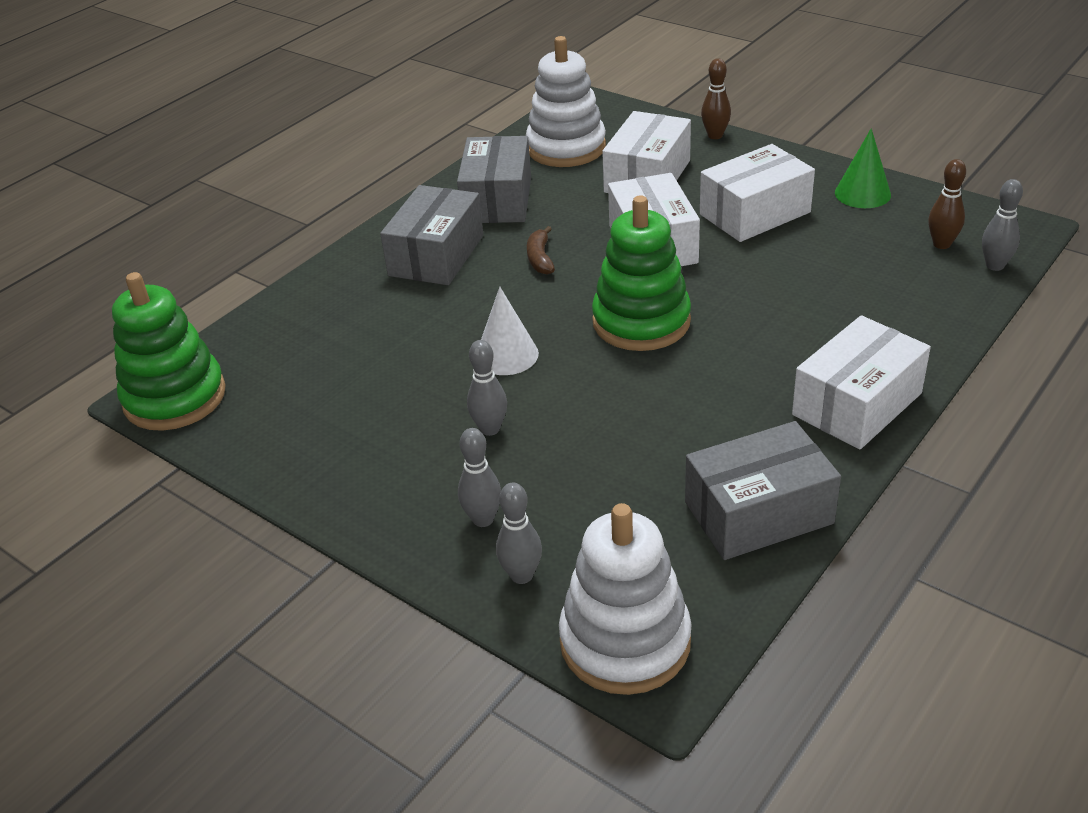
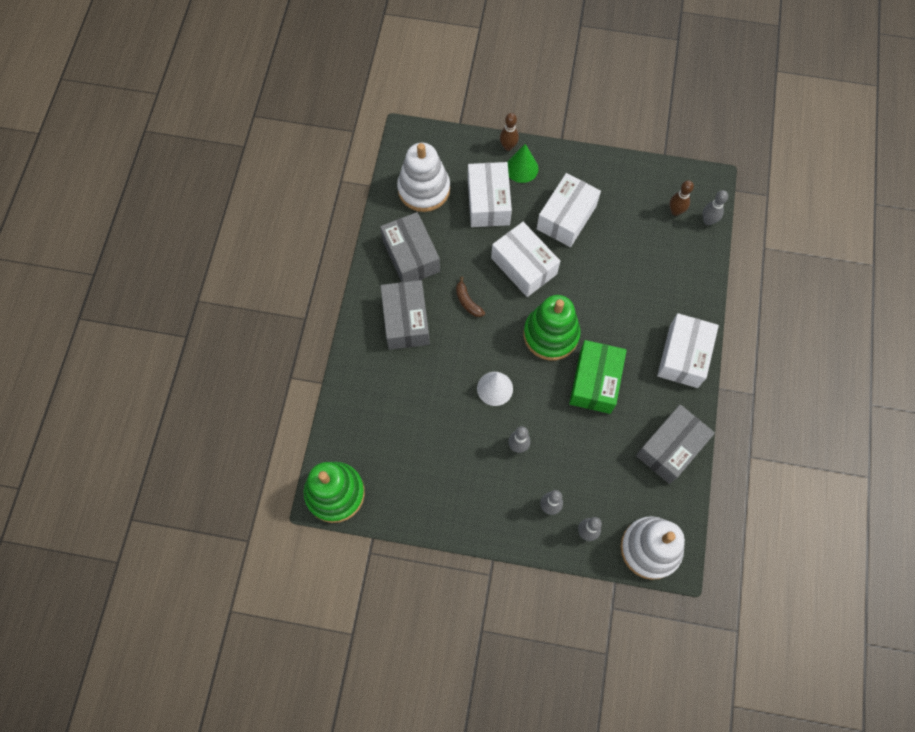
camera: 30 degrees left, 30 degrees up
(676, 392) = (595, 382): none -> green box
(862, 193) = (617, 178): green cone -> green cone (522, 168)

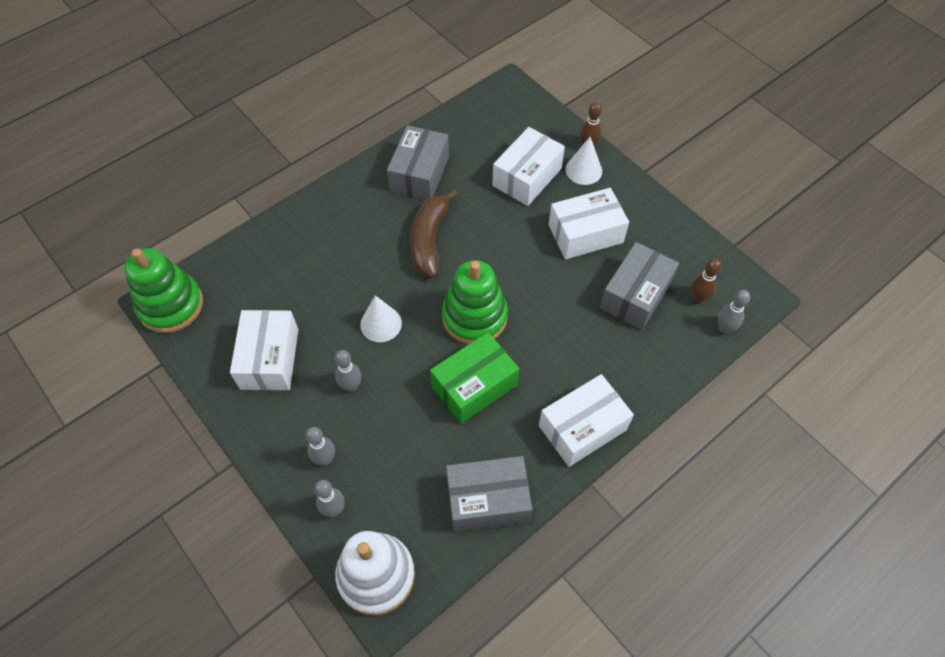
camera: 40 degrees right, 10 degrees down
(406, 321) = (364, 219): grey box -> grey box (635, 295)
(424, 189) = (482, 133): white stacking toy -> none
(467, 302) = (429, 240): brown banana -> brown banana, size x1.99
(522, 168) = (583, 170): green cone -> white cone
(524, 266) = (507, 246): white box -> white box (270, 359)

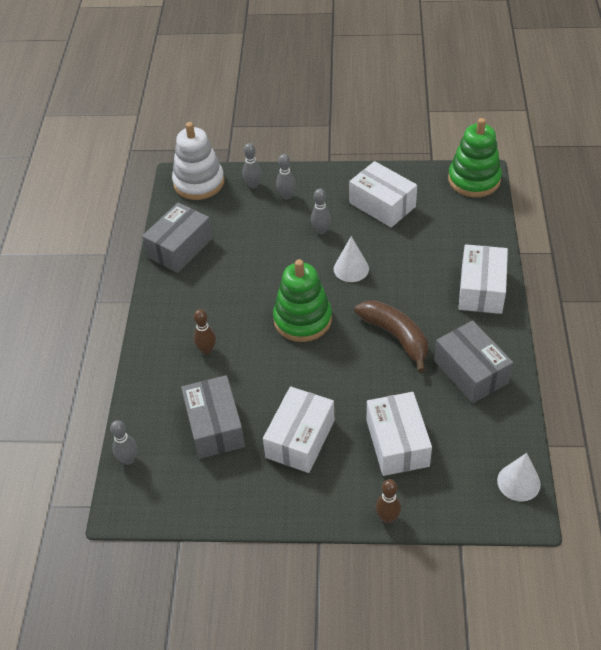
camera: 135 degrees right, 10 degrees down
(474, 386) = (253, 287): green box -> none
(582, 428) = (164, 320): white box -> white box (481, 289)
(583, 170) = (364, 491): white cone -> white cone (518, 482)
(698, 298) = (168, 465): brown bowling pin -> brown bowling pin (207, 350)

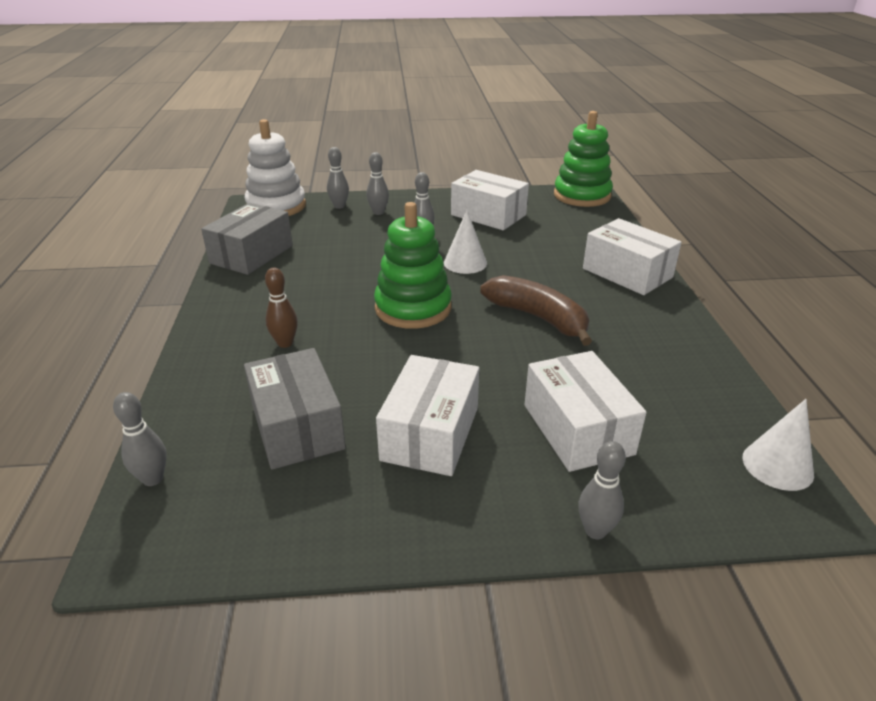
camera: 10 degrees left, 15 degrees down
(387, 518) = (595, 531): brown bowling pin -> grey bowling pin
(471, 371) = (648, 346): grey box -> none
(481, 289) = (627, 273): white box -> white box turned 45 degrees counterclockwise

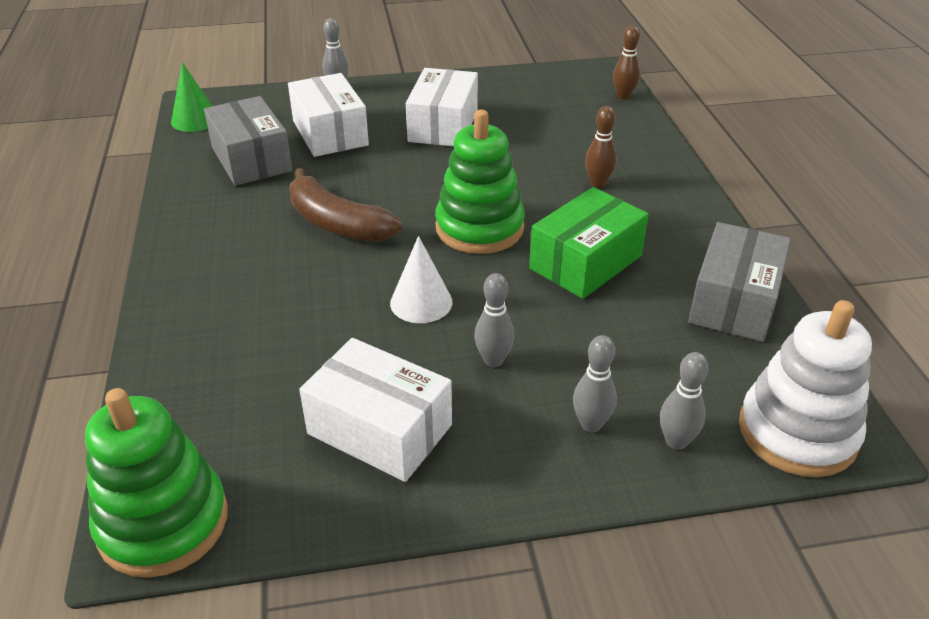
camera: 175 degrees right, 5 degrees up
(153, 479) = (623, 96): grey bowling pin -> brown bowling pin
(297, 426) = (545, 125): grey box -> grey box (251, 159)
(337, 280) = (586, 262): none -> green box
(627, 273) = (196, 296): white box -> none
(777, 465) = (195, 120): white cone -> green cone

